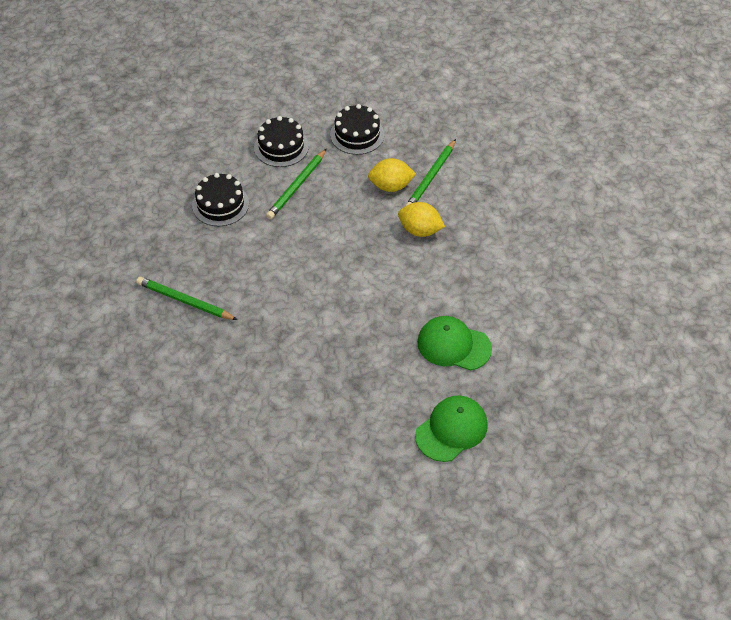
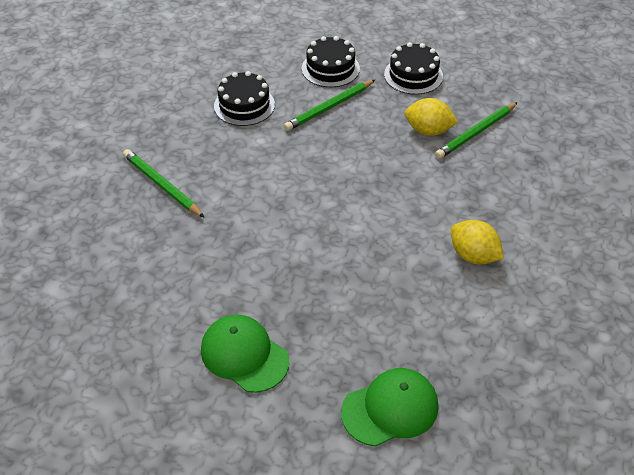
camera: 20 degrees right, 5 degrees down
(420, 230) = (442, 181): yellow lemon -> yellow lemon (473, 255)
(453, 345) = (431, 312): green cap -> green cap (244, 355)

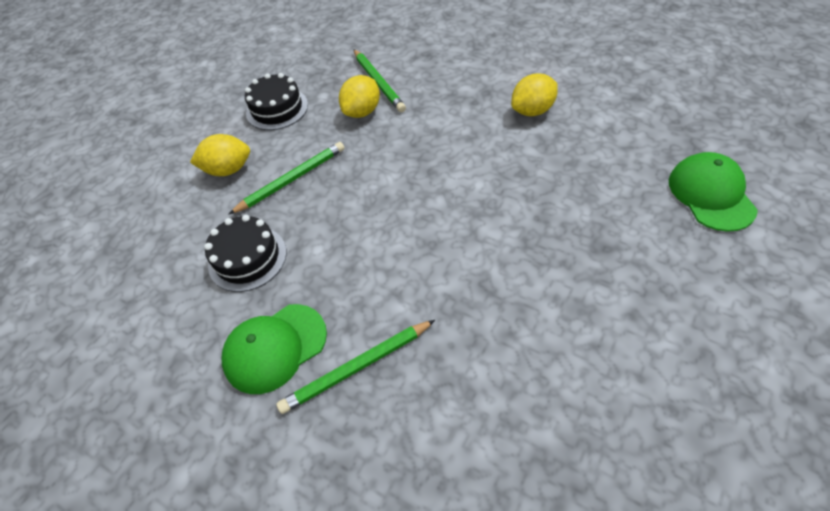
camera: 70 degrees left, 5 degrees up
(244, 355) = (649, 304): green cap -> green cap (275, 348)
(329, 107) = (291, 180): green pencil -> green pencil turned 105 degrees counterclockwise
(330, 68) = (228, 170): black cake -> yellow lemon

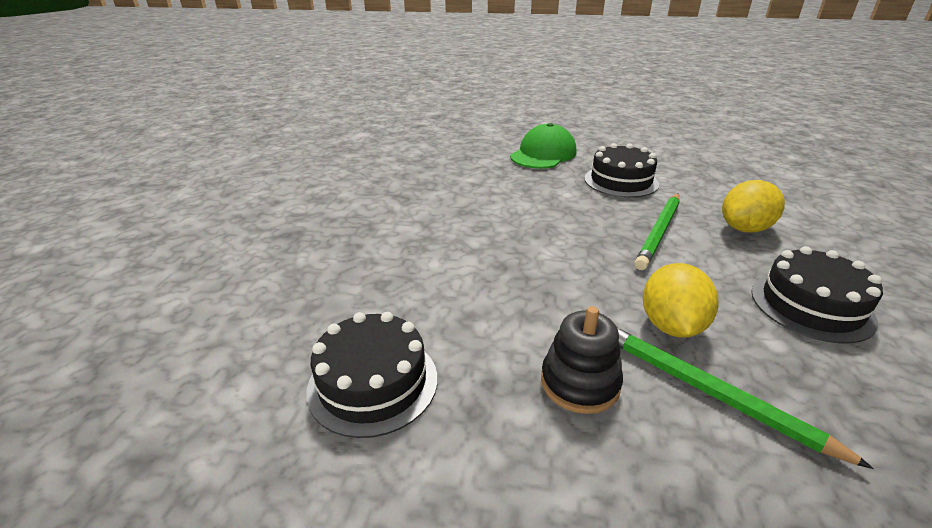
camera: 155 degrees right, 20 degrees down
(357, 367) = (480, 156): green pencil -> none
(432, 95) = (580, 383): none -> black stacking toy
(532, 111) = (373, 383): yellow lemon -> black cake
(711, 194) = (129, 299): green cap -> none

